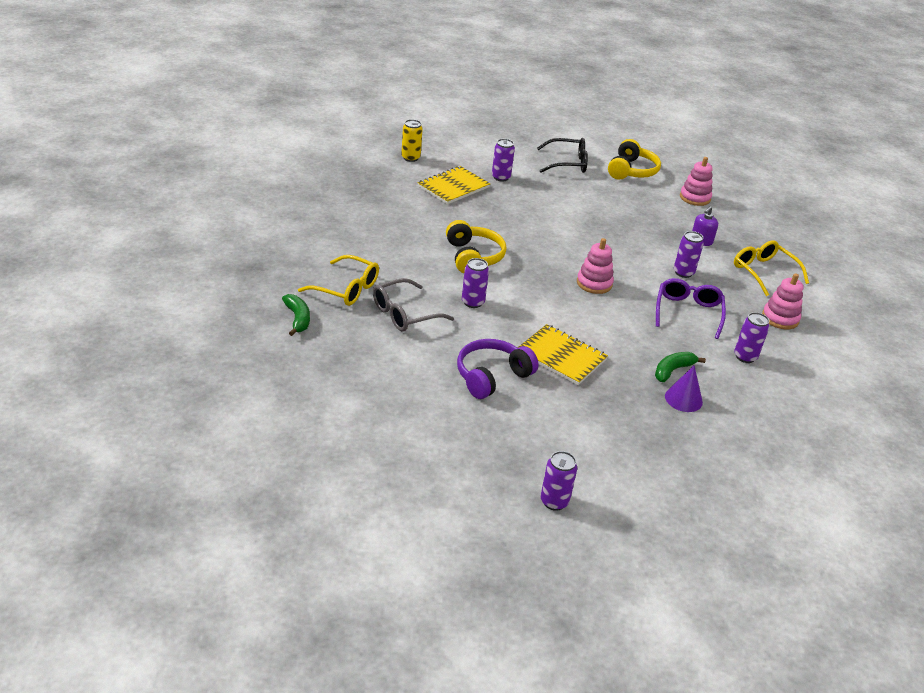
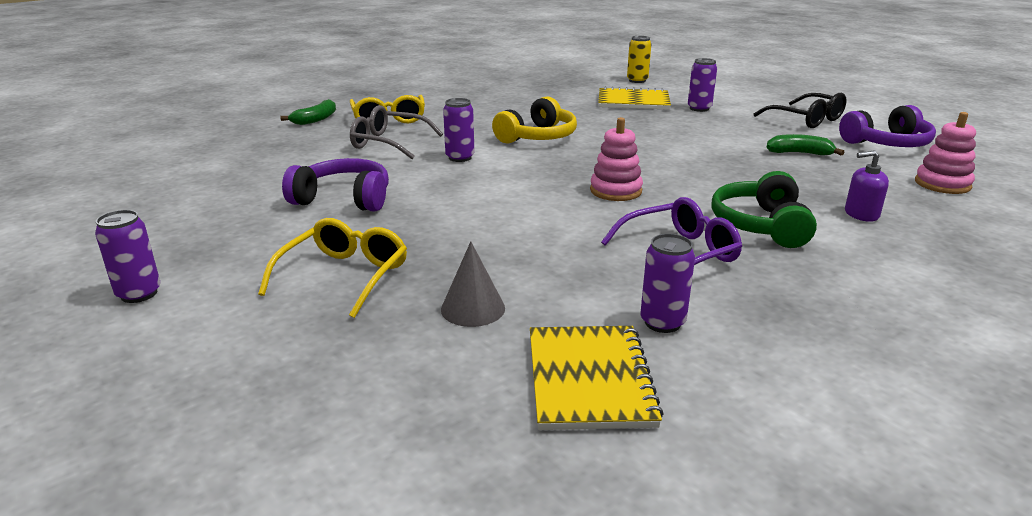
camera: 55 degrees right, 10 degrees down
(561, 356) = (438, 217): yellow notebook -> yellow notebook (589, 379)
(631, 171) = (887, 143): yellow headphones -> purple headphones
(672, 370) = (526, 282): green banana -> green banana (799, 153)
(683, 272) = (761, 225): purple can -> green headphones
(683, 399) = (473, 308): purple cone -> grey cone
(763, 272) = (908, 272): yellow glasses -> yellow glasses (344, 276)
(780, 318) = (825, 320): pink stacking toy -> none

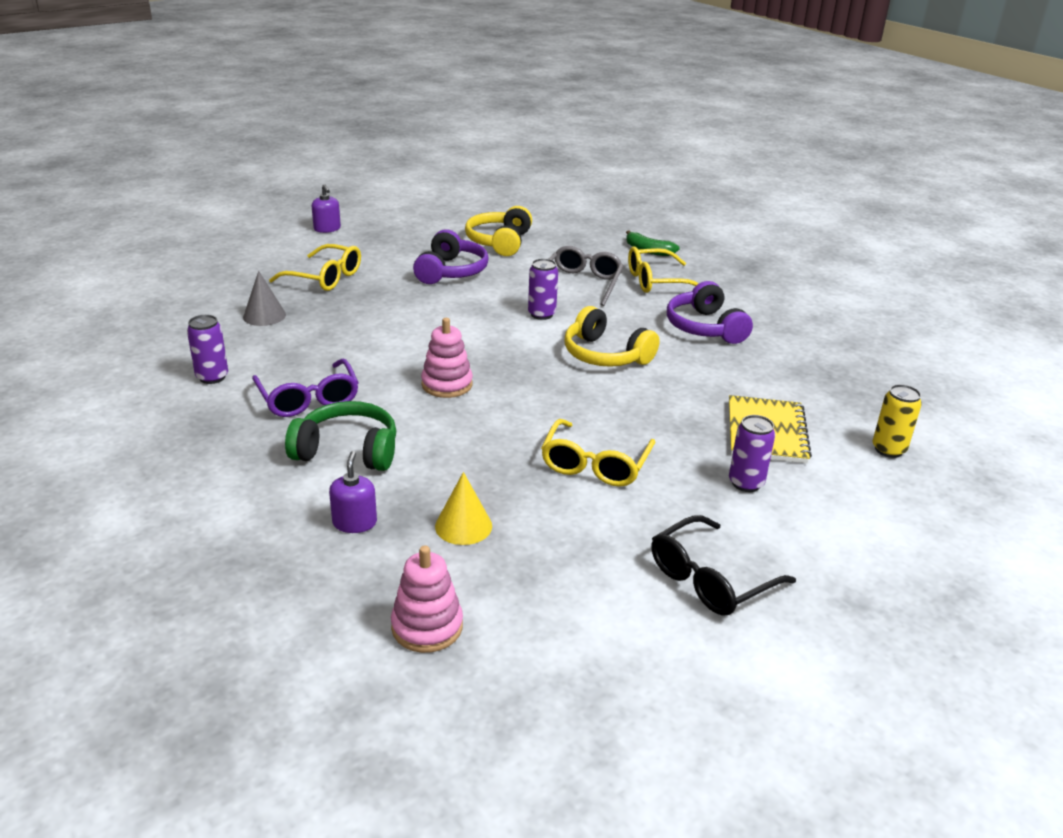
camera: 90 degrees right, 5 degrees up
(139, 294) = (327, 229): purple can -> purple soap dispenser
(262, 177) = (499, 242): none -> yellow headphones
(589, 379) = (167, 346): yellow notebook -> none
(708, 142) = (595, 464): none -> yellow glasses
(799, 153) = (552, 529): green banana -> none
(823, 178) = (463, 526): none -> yellow cone
(887, 143) = (596, 633): purple headphones -> purple headphones (705, 327)

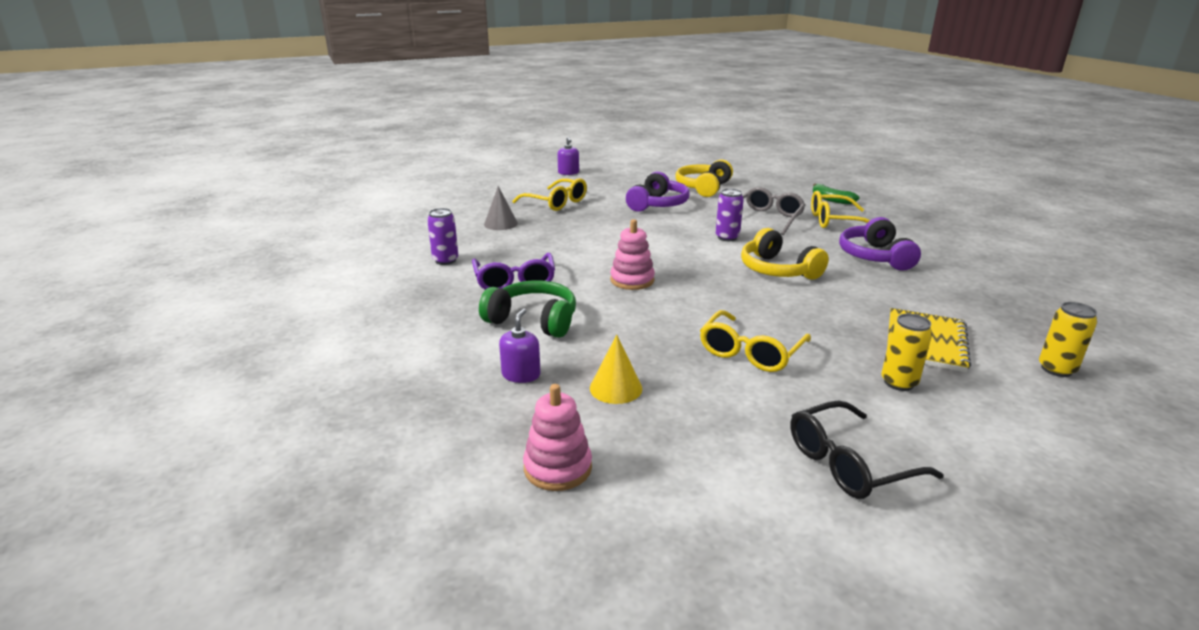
camera: 15 degrees right, 5 degrees down
(746, 483) = (899, 383): purple can -> yellow can

